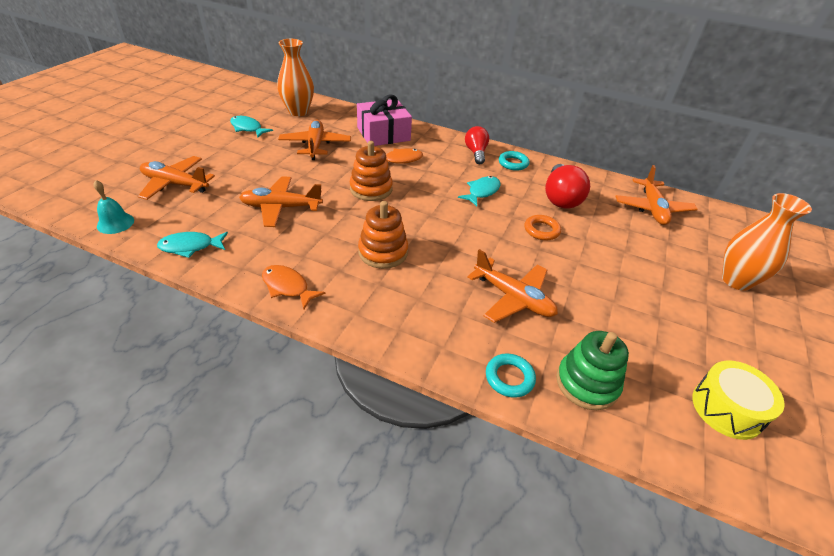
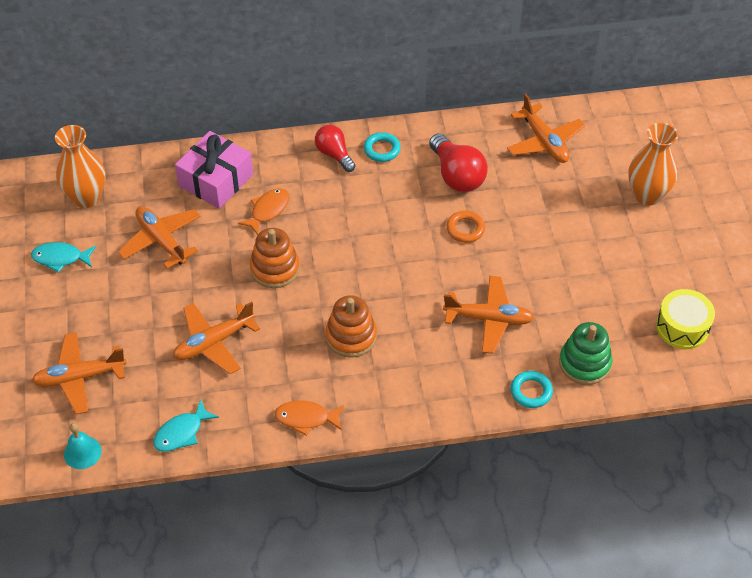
camera: 30 degrees left, 10 degrees up
(482, 192) = (380, 210): turquoise fish -> none

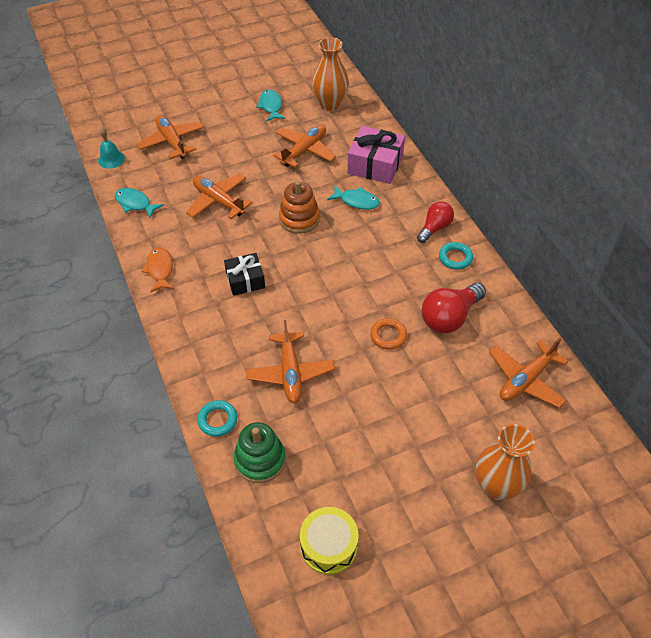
camera: 75 degrees right, 0 degrees up
(268, 210) = (357, 201): orange fish -> turquoise fish
(351, 336) = (245, 280): orange stacking toy -> black gift

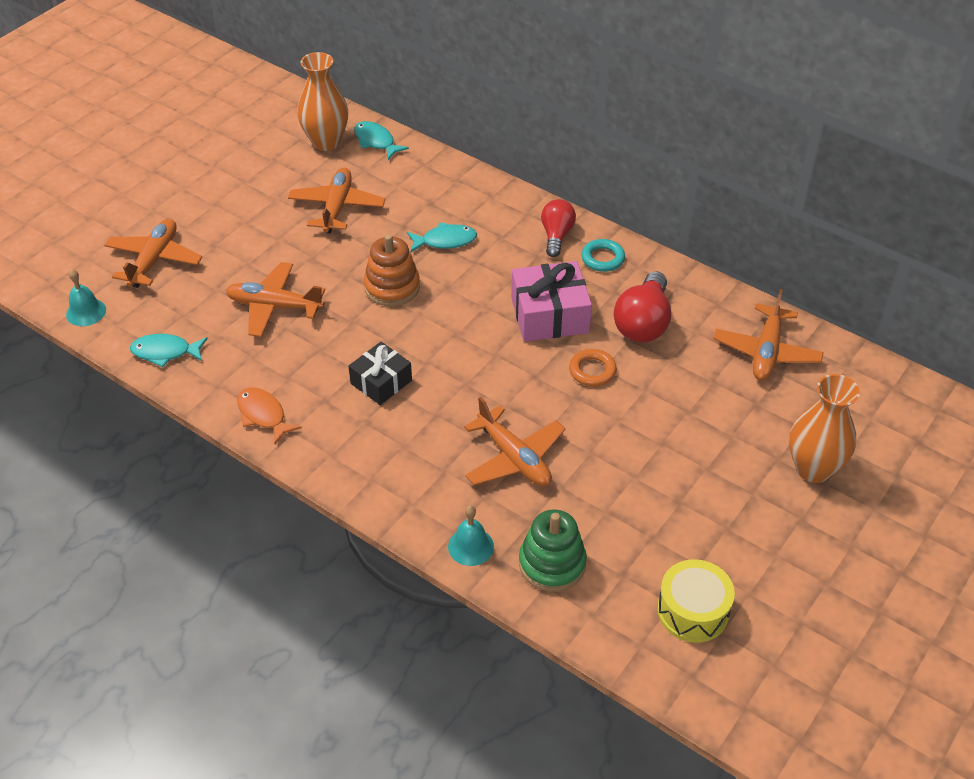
camera: 30 degrees left, 5 degrees down
(172, 142) = (154, 260): orange plane -> orange plane turned 75 degrees clockwise
(217, 420) = (471, 546): turquoise ring -> turquoise bell
(271, 106) = (252, 170): turquoise fish -> turquoise fish (376, 141)
(375, 165) = (435, 192): pink gift -> pink gift (549, 315)

